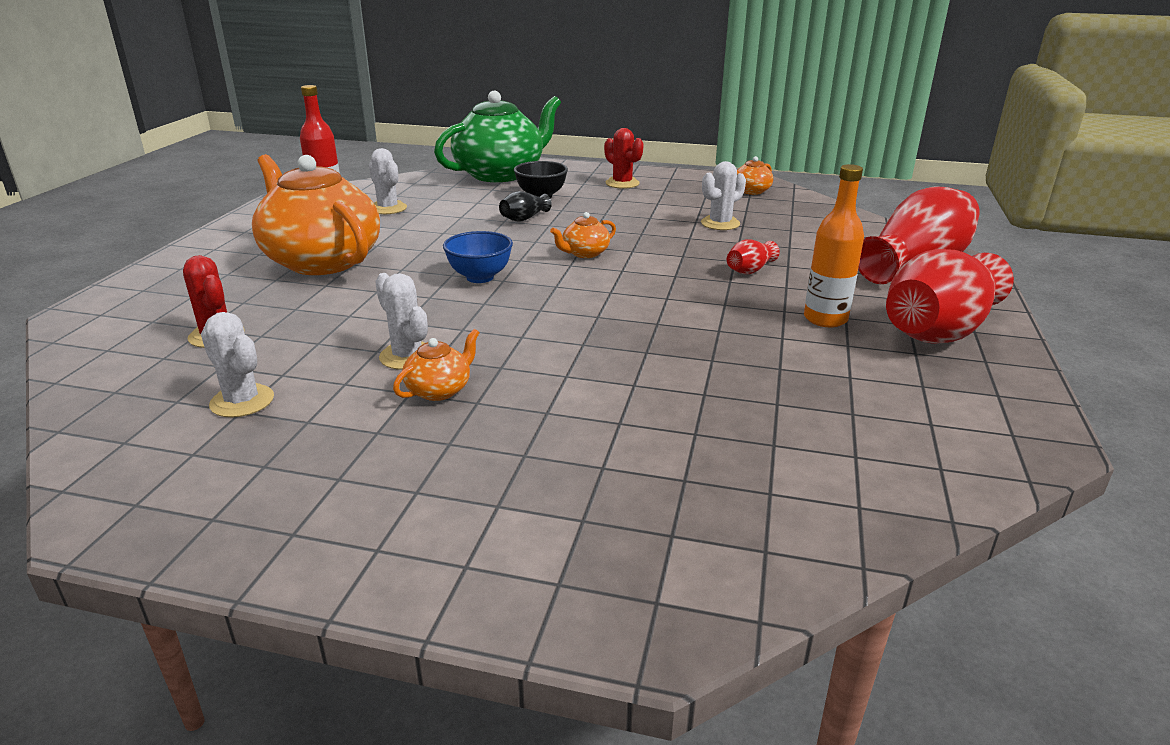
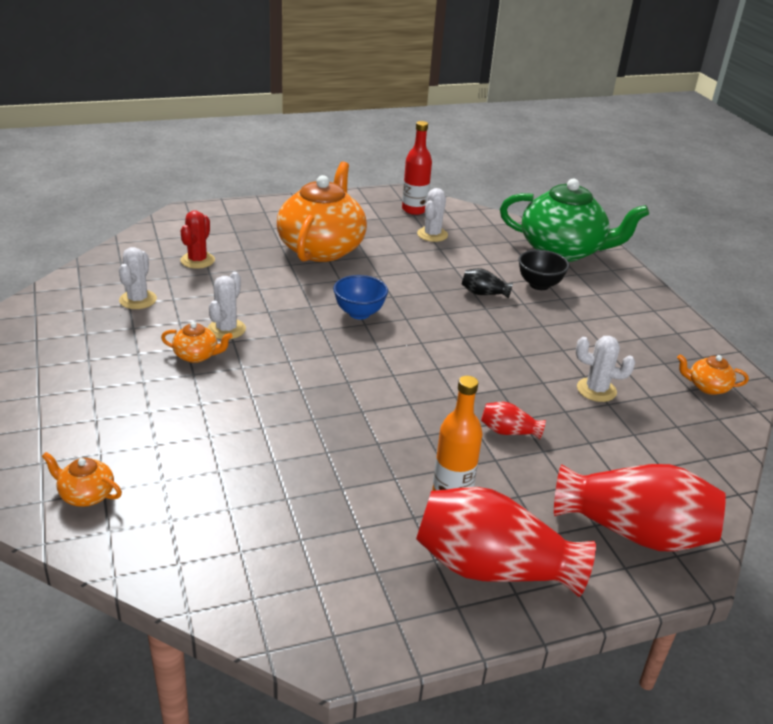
camera: 55 degrees right, 5 degrees up
(584, 253) = (449, 342): orange teapot -> orange teapot (86, 495)
(622, 183) = (625, 312): red cactus -> none

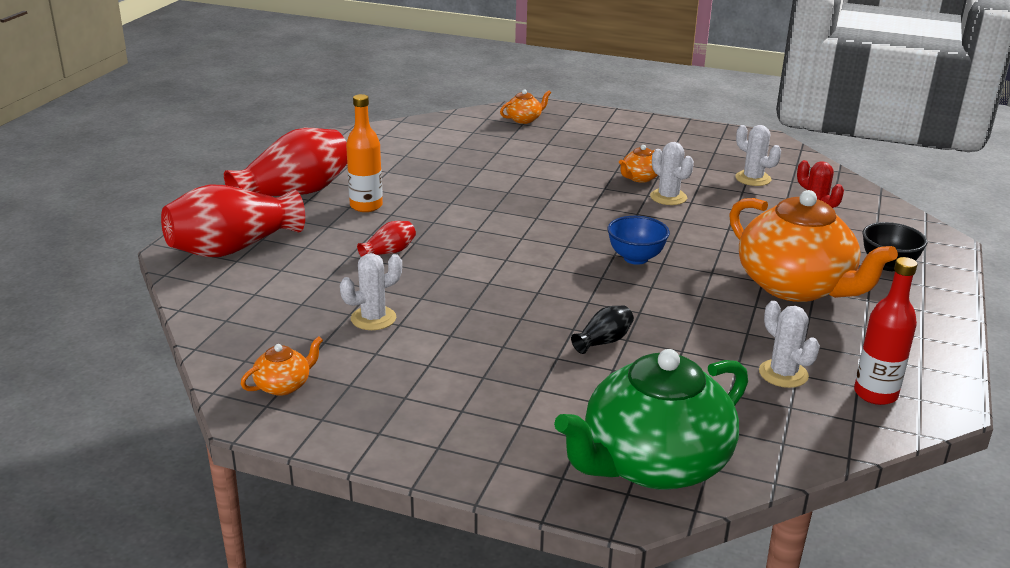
camera: 130 degrees right, 5 degrees down
(539, 285) = (584, 390): black bowl -> black bowl (888, 265)

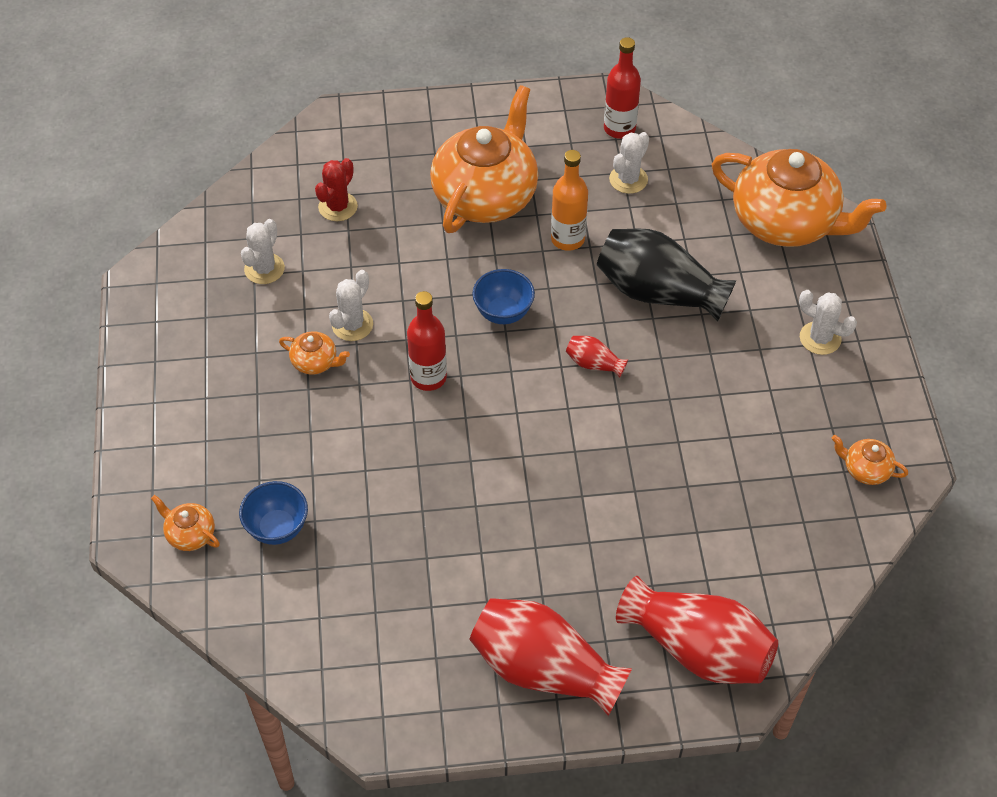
camera: 115 degrees left, 25 degrees up
(366, 206) = (531, 580): orange bottle -> orange bottle (567, 239)
(373, 318) = (734, 459): white cactus -> white cactus (820, 338)
(389, 252) = (615, 507): red vase -> red vase (593, 364)
(502, 141) = (277, 528): none -> blue bowl
(589, 213) = (428, 377): none -> red bottle
(603, 341) = (658, 293): black vase -> black vase, size x2.28
(653, 464) = (786, 222): green teapot -> orange teapot
(888, 265) = (407, 145): black bowl -> none

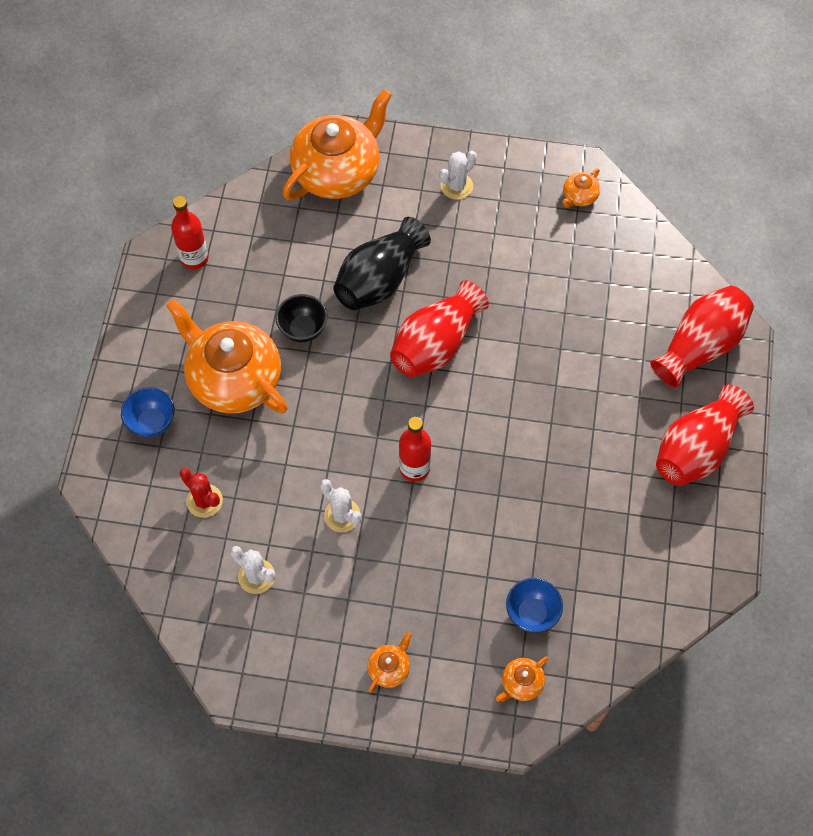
camera: 75 degrees left, 10 degrees up
(315, 362) = (373, 553): orange teapot -> orange teapot (389, 668)
(503, 313) = (365, 396): blue bowl -> blue bowl (152, 422)
(567, 239) = (303, 329): orange bottle -> black bowl
(593, 364) = (436, 344): red vase -> red vase, size x2.28
(628, 179) = (254, 267): white cactus -> none

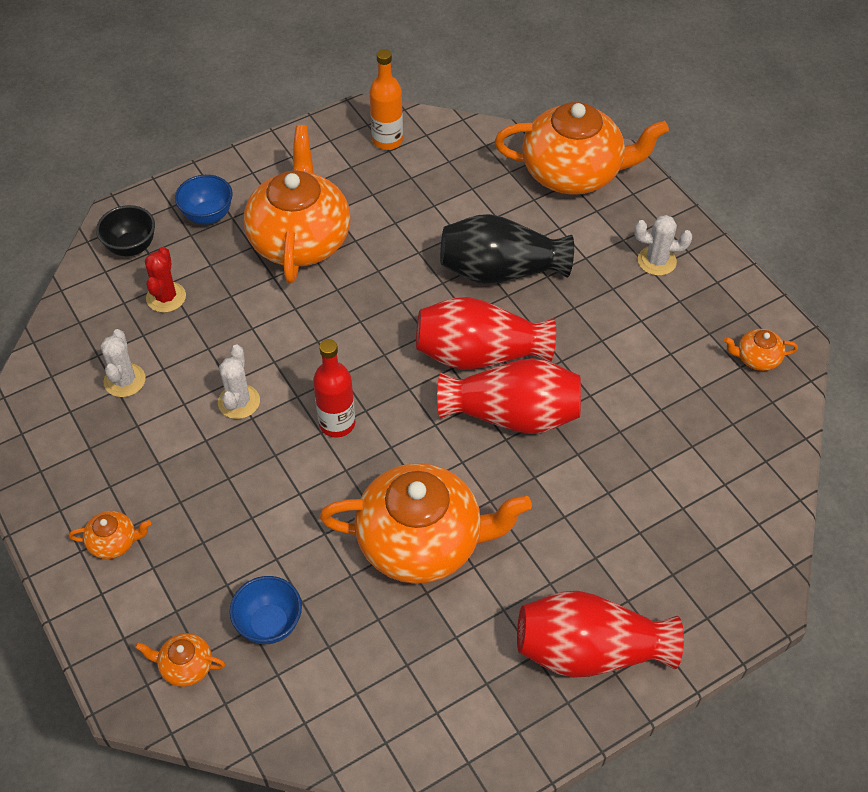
camera: 50 degrees right, 10 degrees down
(194, 258) = (387, 140): red bottle -> orange bottle
(303, 329) = (395, 252): black bowl -> black bowl (131, 247)
(547, 483) = (422, 542): none -> orange teapot
(700, 346) = (710, 573): red vase -> red vase (512, 415)

